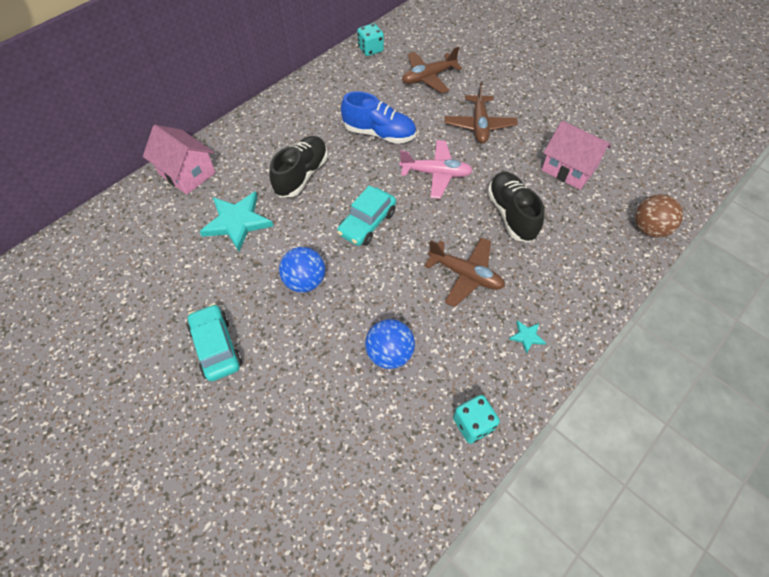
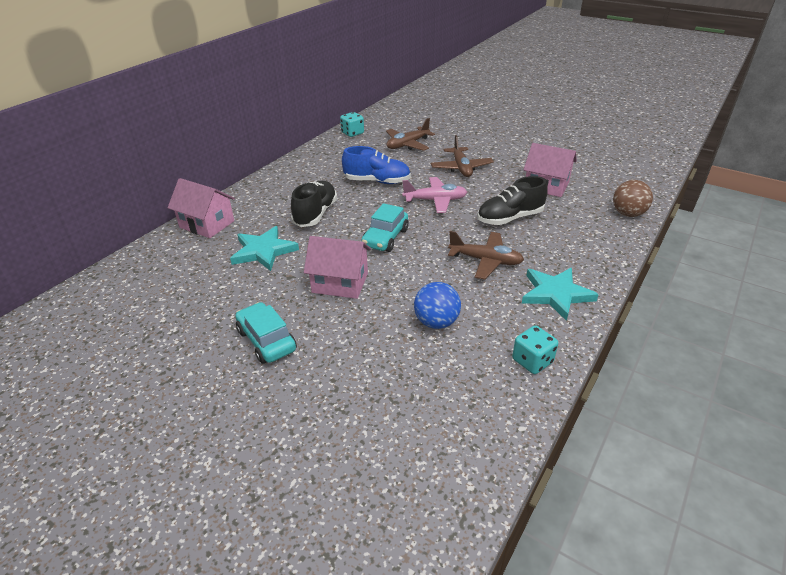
camera: 10 degrees left, 20 degrees down
(305, 281) = (340, 283): blue ball -> pink house
(511, 214) = (510, 218): black shoe -> black shoe turned 90 degrees counterclockwise
(526, 336) = (555, 294): turquoise star -> turquoise star, size x2.23

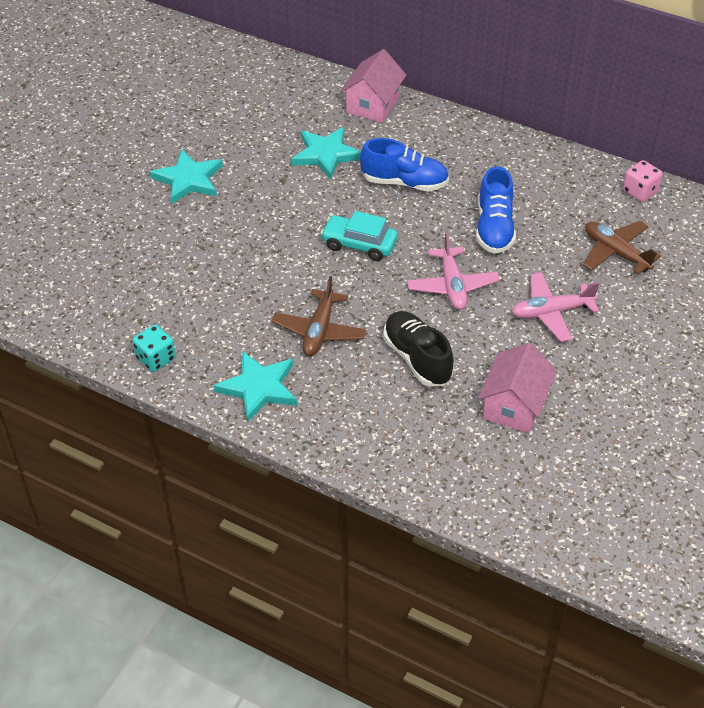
camera: 85 degrees right, 10 degrees up
(266, 340) = (189, 180): turquoise car -> turquoise star
(315, 214) = (404, 182): black shoe -> blue shoe
(340, 283) = (273, 216): pink house -> none
(352, 133) = (640, 191): turquoise dice -> pink dice
(436, 322) = (212, 290): blue ball -> none
(461, 168) = (551, 312): brown plane -> pink plane
(628, 214) = (445, 490): brown ball -> none

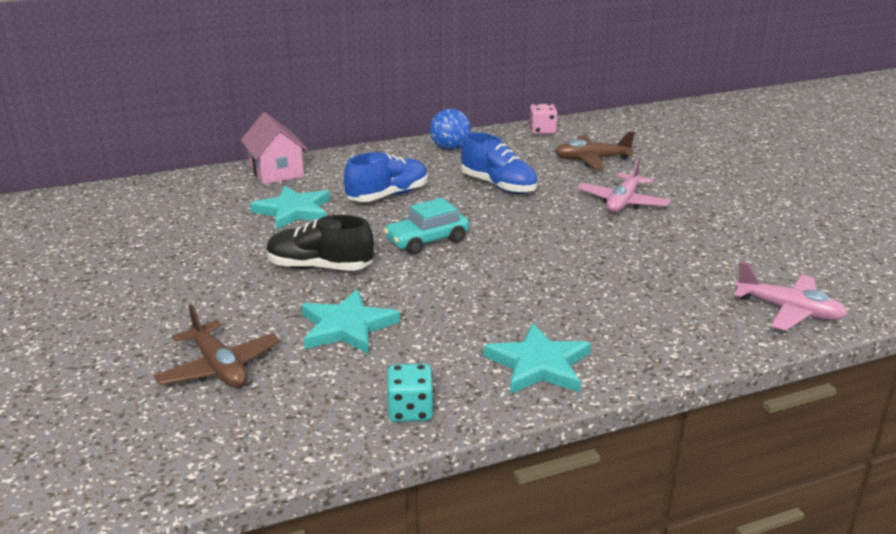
camera: 50 degrees left, 20 degrees down
(189, 180) = (194, 283): turquoise star -> turquoise star (347, 327)
(319, 331) = (505, 301): brown plane -> brown plane (219, 368)
(417, 358) = (604, 272): black shoe -> black shoe (320, 267)
(452, 286) = (538, 225): pink plane -> pink plane (789, 311)
(514, 406) = (711, 255): pink house -> none
(530, 161) = (450, 148): none -> blue ball

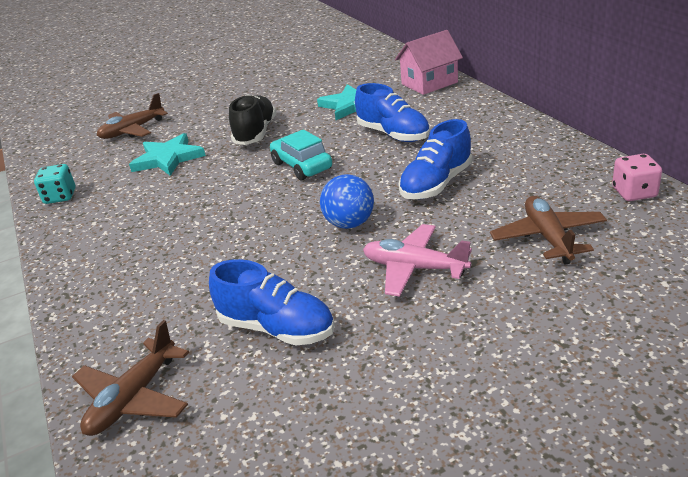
camera: 90 degrees right, 5 degrees up
(450, 148) = (532, 144): blue ball -> blue ball (349, 224)
(538, 365) = (92, 240): turquoise star -> none
(697, 254) = (277, 328): none -> blue shoe
(789, 311) = (134, 398): pink plane -> brown plane

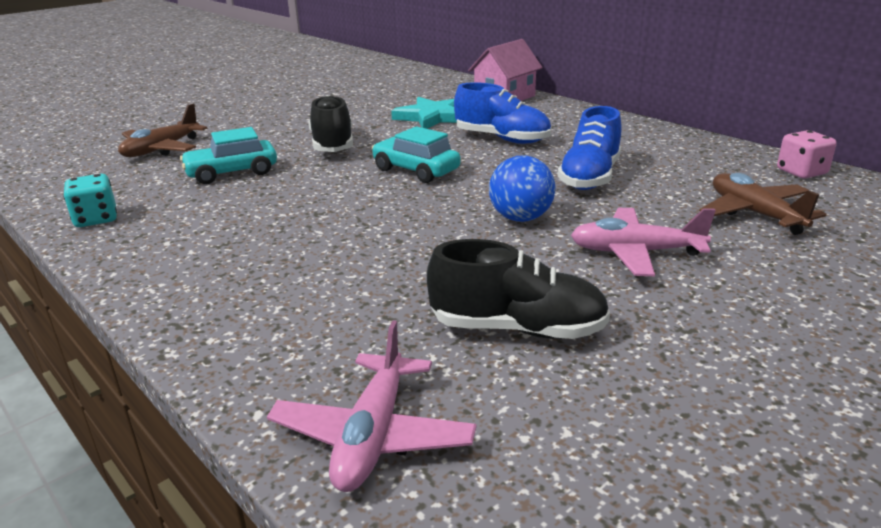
camera: 20 degrees left, 5 degrees down
(134, 398) = (373, 435): brown plane -> pink plane
(168, 158) = (232, 173): turquoise star -> turquoise car
(277, 328) = (517, 329): blue shoe -> black shoe

